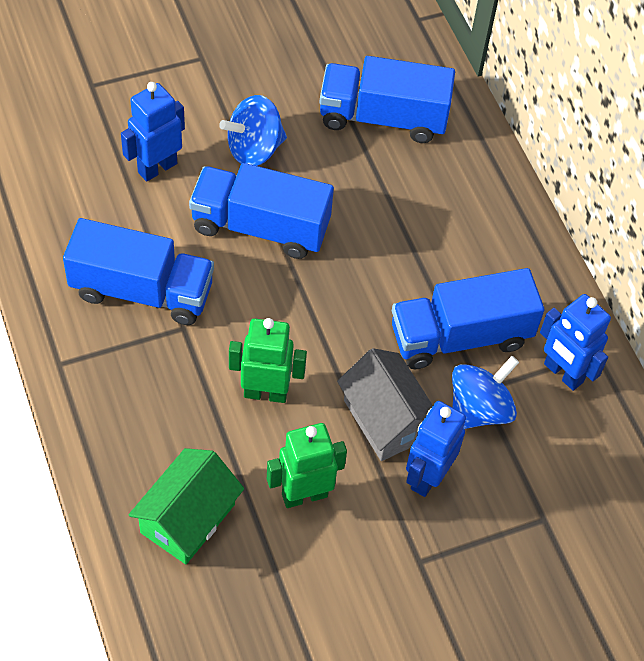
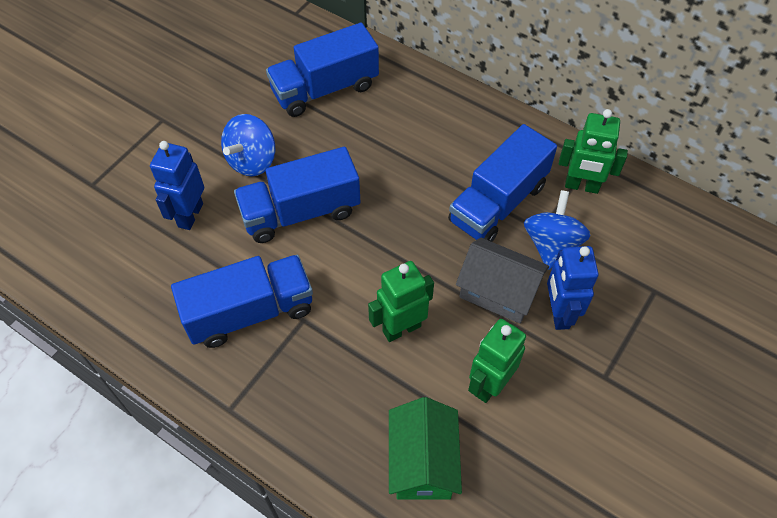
camera: 30 degrees left, 0 degrees up
(563, 373) = (581, 186): blue robot -> green robot

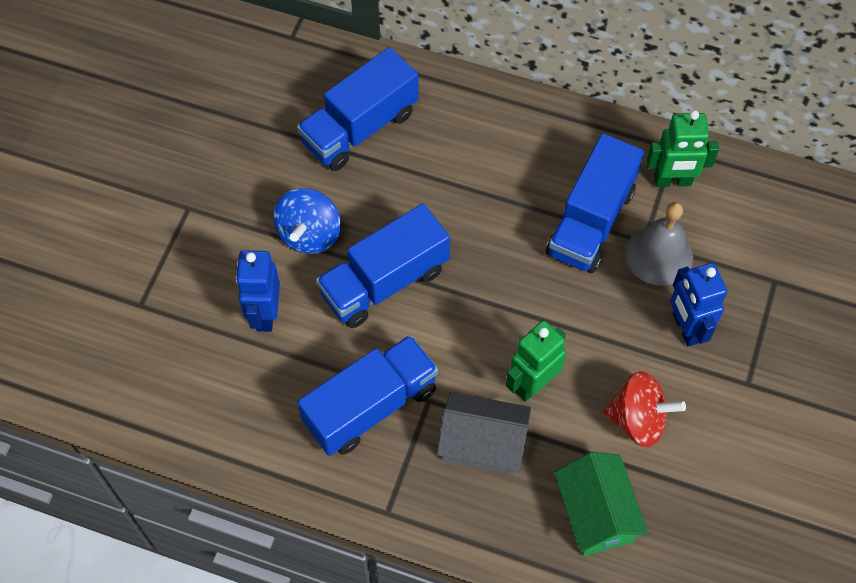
camera: 15 degrees left, 5 degrees up
(489, 384) = (638, 420): green robot -> red spinning top
(498, 292) = (619, 320): grey house -> grey house (482, 444)
(551, 244) = (659, 255): blue spinning top -> grey bell

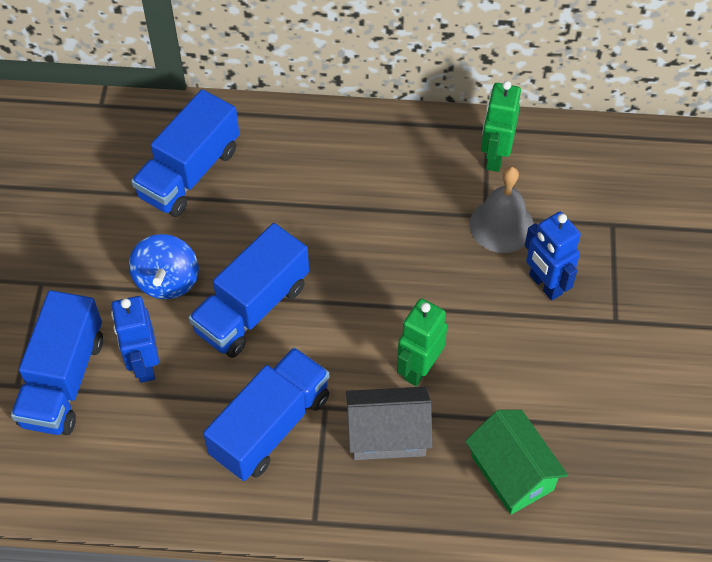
camera: 15 degrees left, 5 degrees down
(591, 221) = (430, 209): blue truck -> blue truck (63, 380)
(638, 420) = (525, 377): red spinning top -> none
(672, 181) = (494, 157): green robot -> green robot turned 120 degrees clockwise

